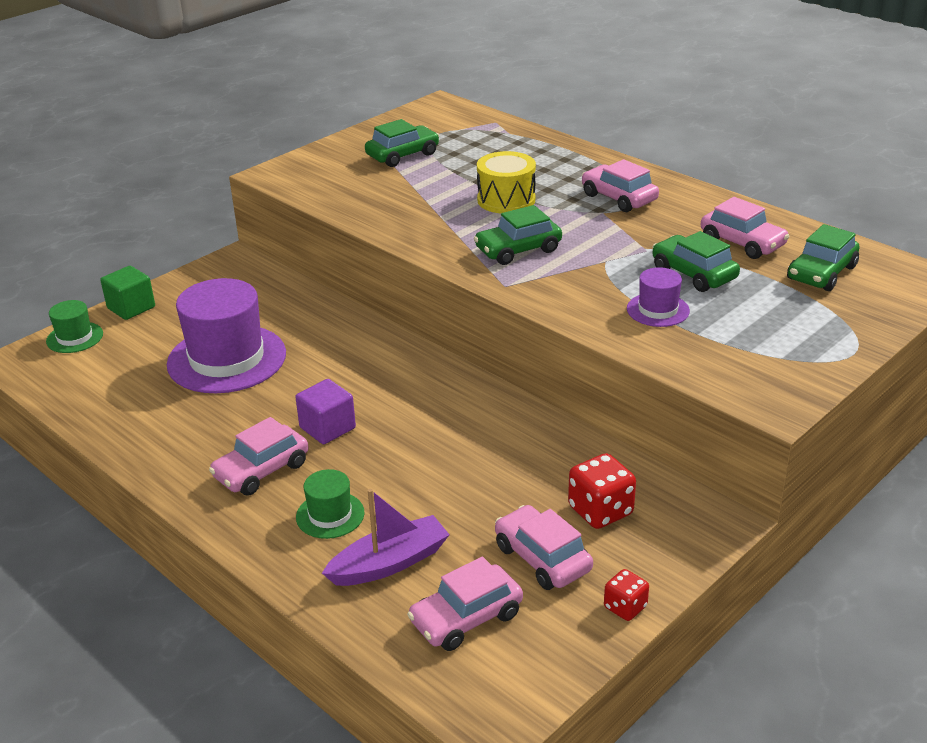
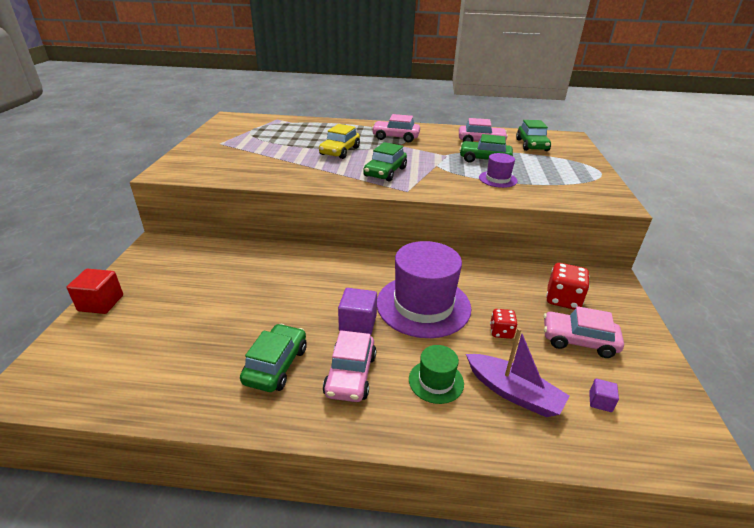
camera: 40 degrees left, 0 degrees up
(74, 337) = (67, 345): green hat -> none
(131, 308) = (101, 303): green cube -> red cube
(227, 359) = (227, 309): purple hat -> purple hat (423, 305)
(389, 563) = (513, 392): purple boat -> purple boat turned 105 degrees clockwise
(402, 155) = (244, 144): green car -> green car (276, 365)
(466, 618) = (600, 402): pink car -> purple cube
(506, 200) = (340, 151): yellow drum -> yellow car
(625, 607) = (650, 345): red dice -> red dice (501, 332)

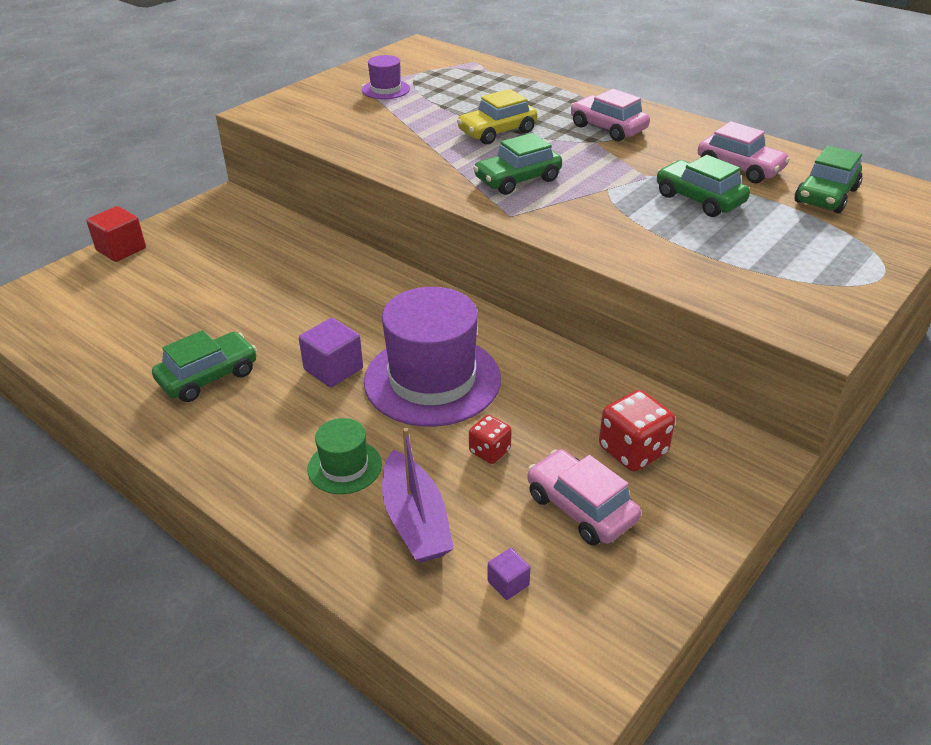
camera: 35 degrees right, 5 degrees up
(350, 375) = (266, 419): pink car -> none
(497, 179) = (672, 236): purple hat -> purple hat (385, 89)

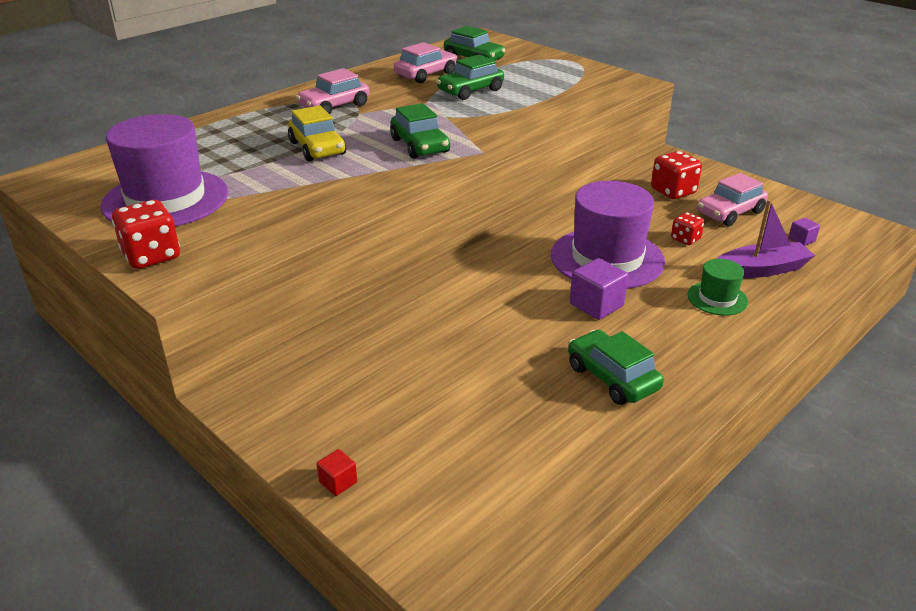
camera: 85 degrees left, 5 degrees down
(121, 249) = (338, 482): red cube -> red cube, size x0.54
(296, 99) = (151, 256): none -> red dice
(385, 89) = (165, 199): purple hat -> purple hat, size x2.07

